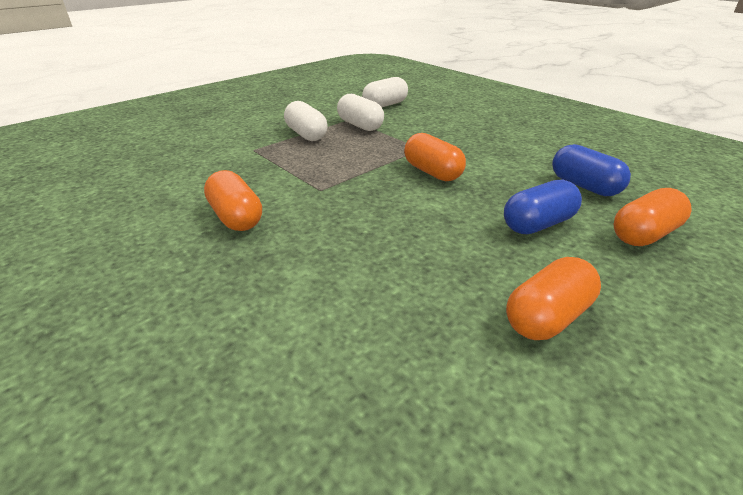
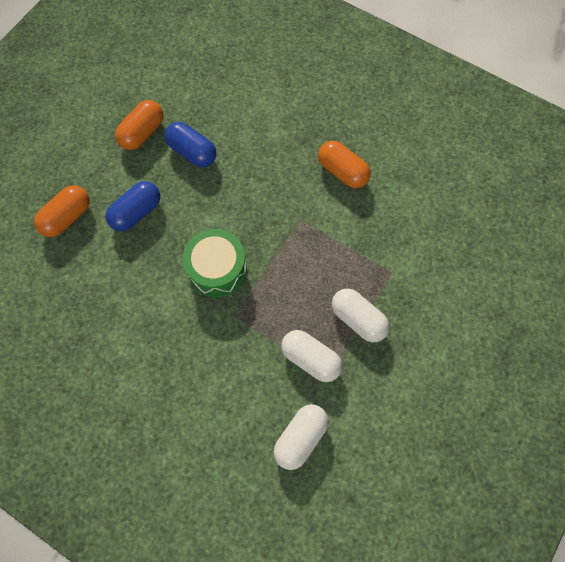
camera: 165 degrees right, 35 degrees up
(432, 172) = (217, 269): orange capsule -> green drum
(584, 186) = (91, 276): blue capsule -> blue capsule (192, 152)

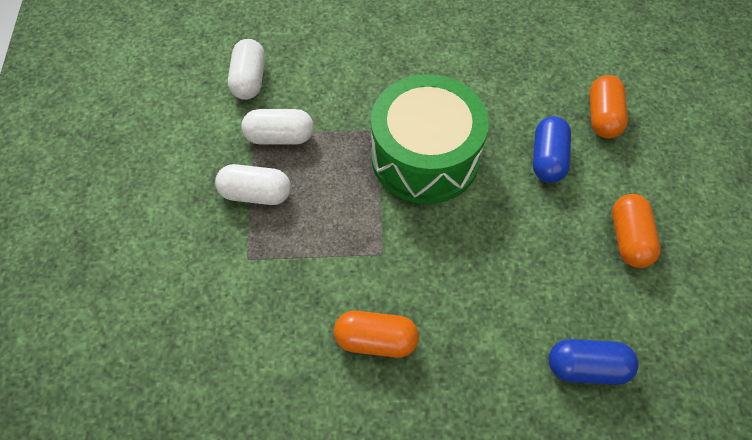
camera: 145 degrees right, 10 degrees down
(192, 152) = (557, 252): blue capsule -> blue capsule (587, 367)
(217, 269) = (425, 157): green drum -> green drum, size x1.59

